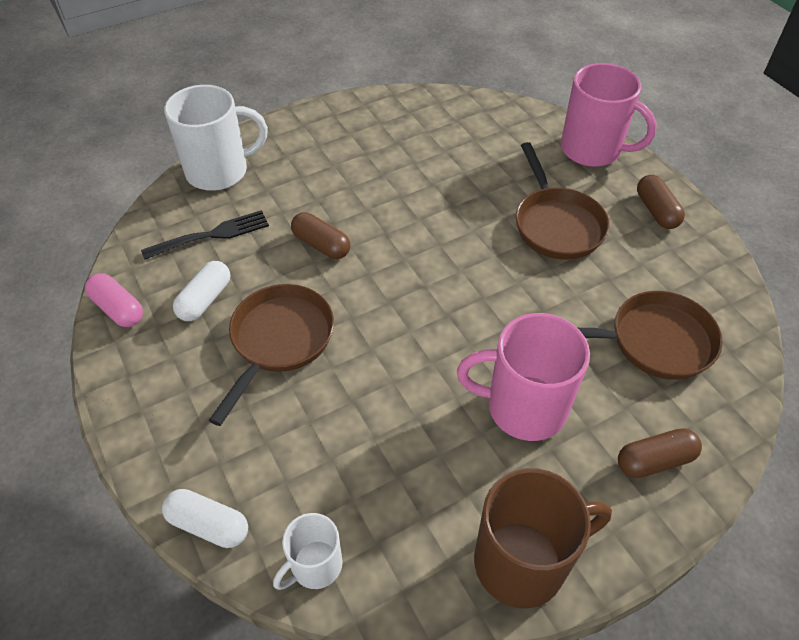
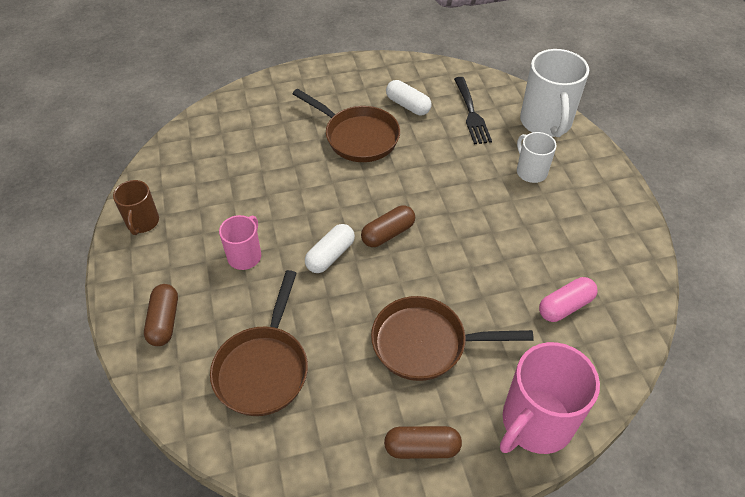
camera: 105 degrees right, 0 degrees up
(118, 309) = (413, 67): pink capsule -> pink capsule (565, 306)
(208, 525) = (242, 95): white capsule -> white capsule (330, 255)
(315, 565) = (195, 132): white mug -> white mug (530, 171)
(321, 245) = (444, 171): brown capsule -> brown capsule (388, 233)
(523, 407) = (245, 256): pink mug -> pink mug, size x0.56
(523, 562) = (142, 222): brown mug -> brown mug, size x0.56

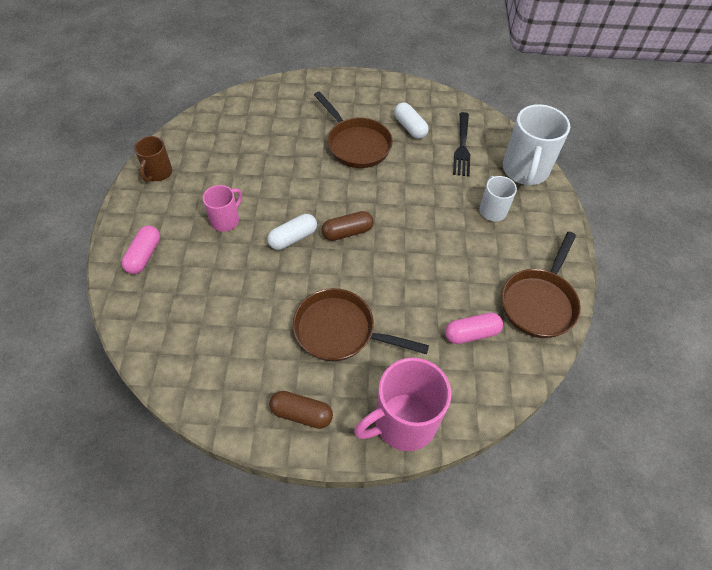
camera: 15 degrees right, 5 degrees up
(164, 321) = (144, 255): brown capsule -> pink capsule
(263, 368) = (204, 313): brown pan -> brown pan (539, 302)

